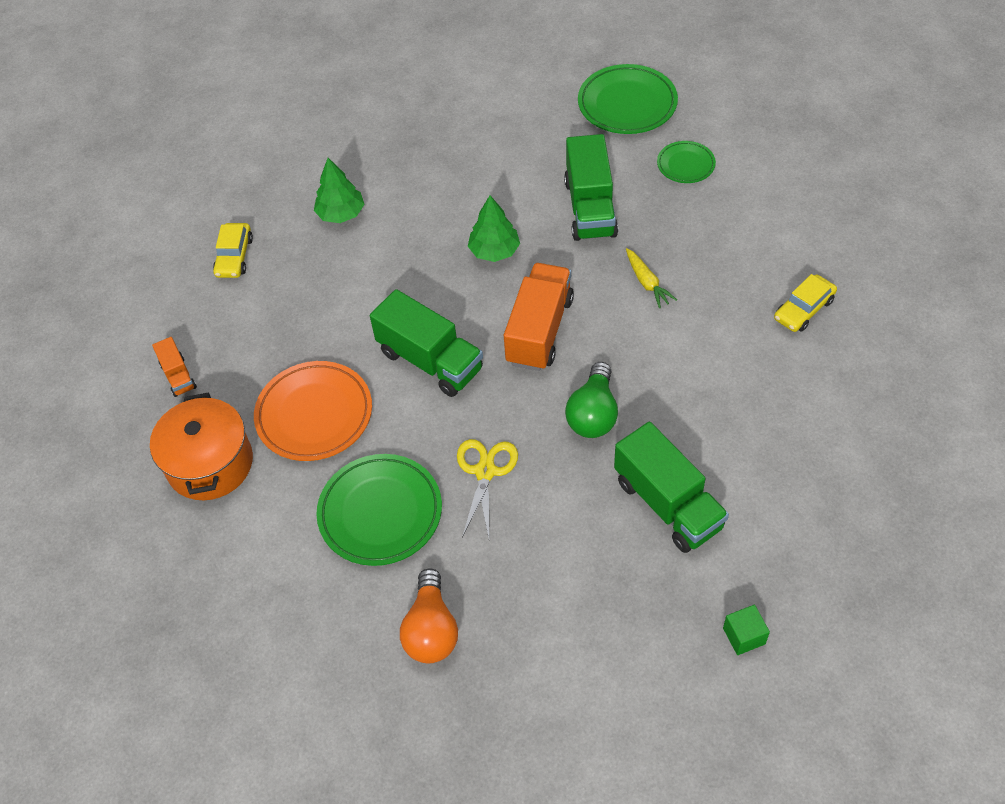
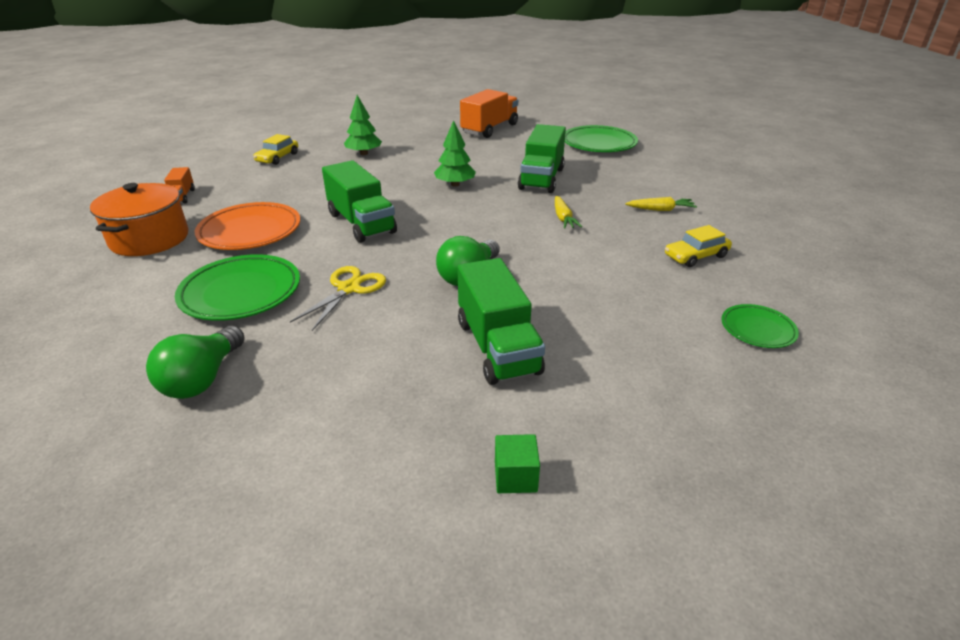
camera: 15 degrees right, 20 degrees down
(431, 629) = (203, 378): orange light bulb -> green light bulb
(539, 330) = (458, 225): orange truck -> orange truck (489, 129)
(685, 165) = (628, 173): green plate -> green plate (757, 329)
(745, 234) = (661, 210): none -> yellow carrot

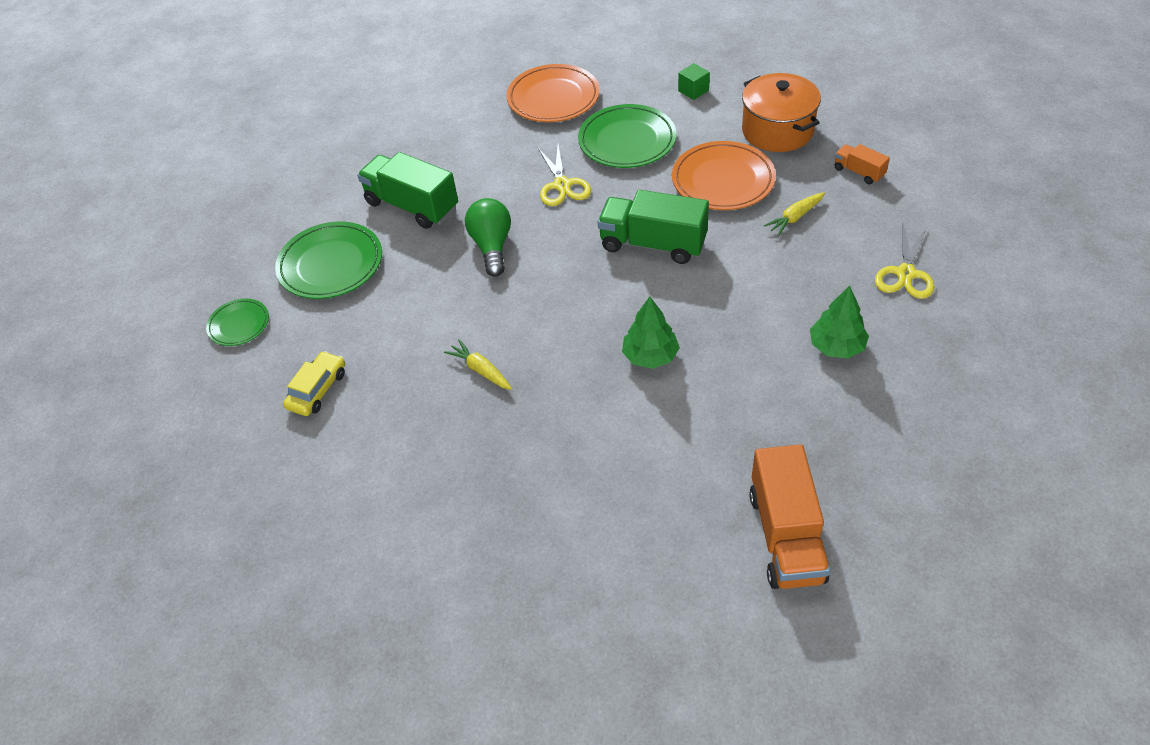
camera: 145 degrees right, 15 degrees up
(203, 378) = (553, 98): green light bulb -> orange plate
(277, 158) = (905, 274): yellow car -> yellow scissors
(515, 477) = (341, 152): green cube -> green cube (693, 91)
(541, 178) = (571, 435): green truck -> none
(599, 144) = (582, 602): green plate -> green plate (331, 265)
(661, 210) = (389, 455): yellow carrot -> yellow carrot (795, 218)

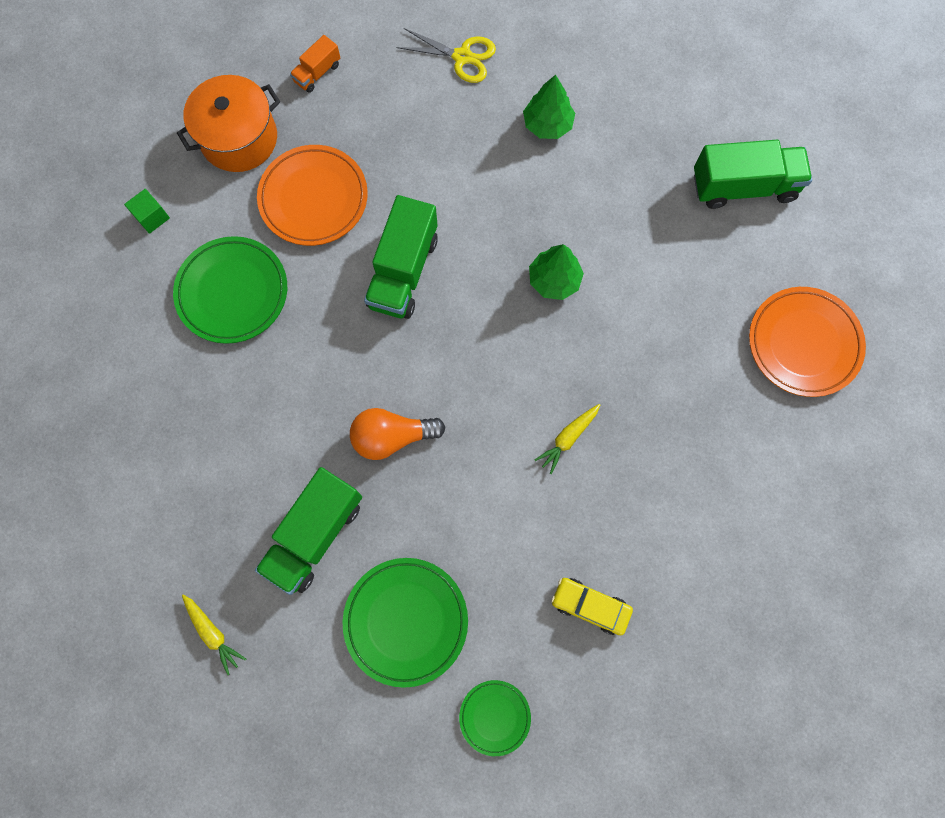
camera: 95 degrees left, 25 degrees up
(492, 246) = (392, 437): green light bulb -> orange light bulb
(553, 98) = (136, 375): orange plate -> orange plate (803, 343)
(562, 185) = (300, 363): yellow scissors -> none
(786, 536) = (743, 187): orange truck -> green truck
(795, 218) = (378, 138): yellow carrot -> yellow carrot (213, 633)

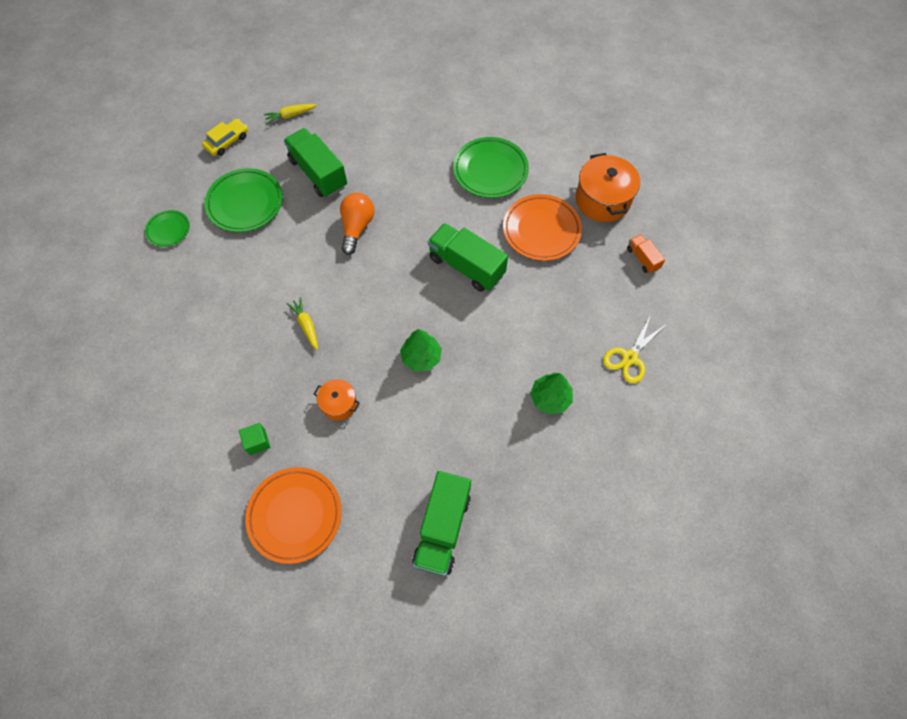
camera: 110 degrees right, 10 degrees down
(152, 217) = (559, 142): green cube -> green cube (257, 442)
(590, 606) = (197, 300): yellow car -> yellow car (227, 141)
(655, 351) = (339, 404): none -> orange pot

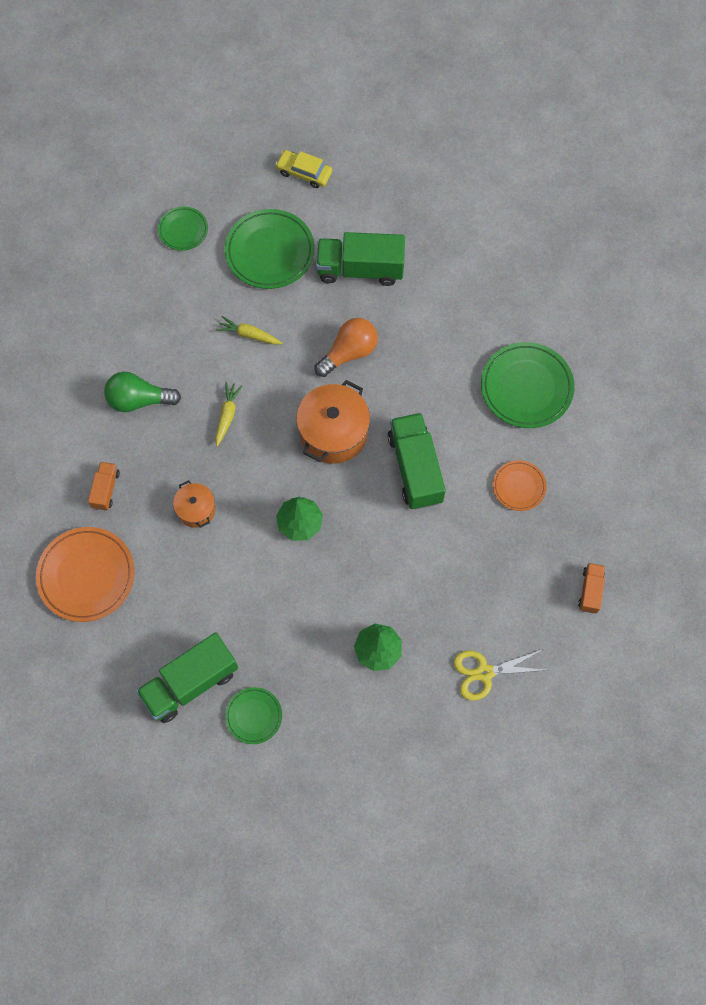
camera: 40 degrees right, 5 degrees up
(227, 141) = (304, 172): yellow car -> yellow car turned 150 degrees counterclockwise
(230, 362) = (139, 400): none -> green light bulb
(257, 442) = (106, 489): green cube -> orange truck
(290, 115) = (385, 185): yellow carrot -> yellow carrot (249, 335)
(318, 173) = (360, 269): green truck -> green truck turned 90 degrees counterclockwise
(508, 513) = (254, 716): none -> green plate
(541, 230) = (519, 487): orange plate -> orange plate, size x0.56
(602, 200) = (609, 502): orange pot -> orange pot (333, 433)

